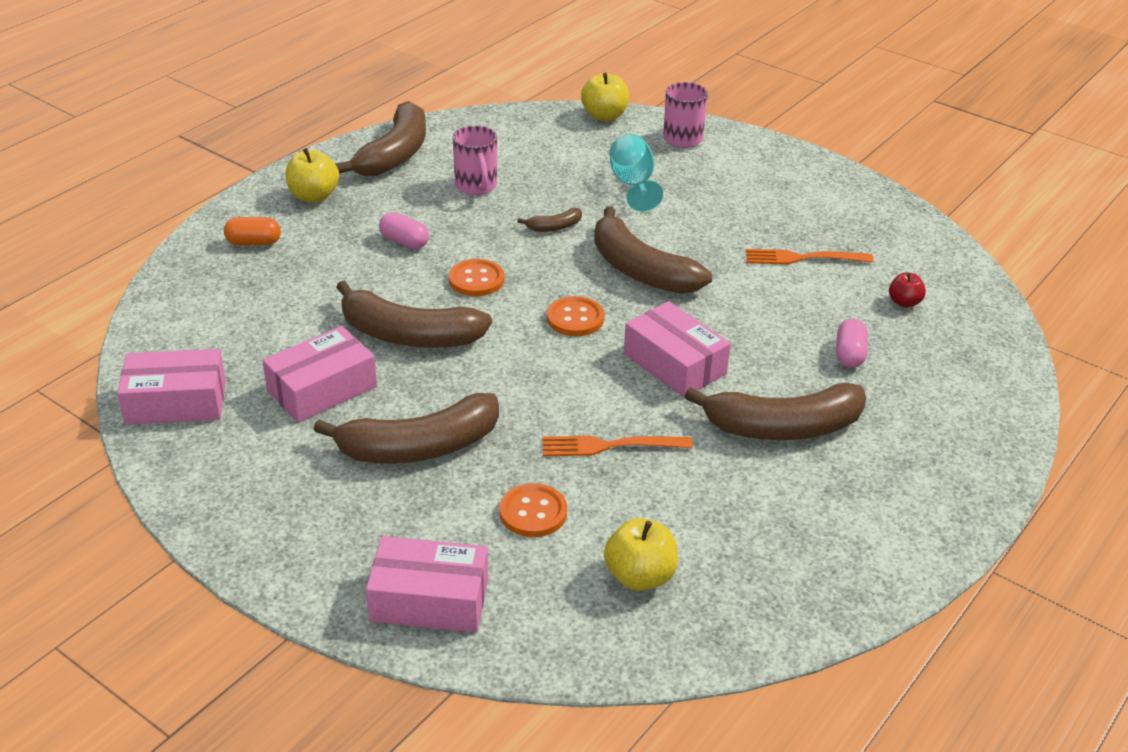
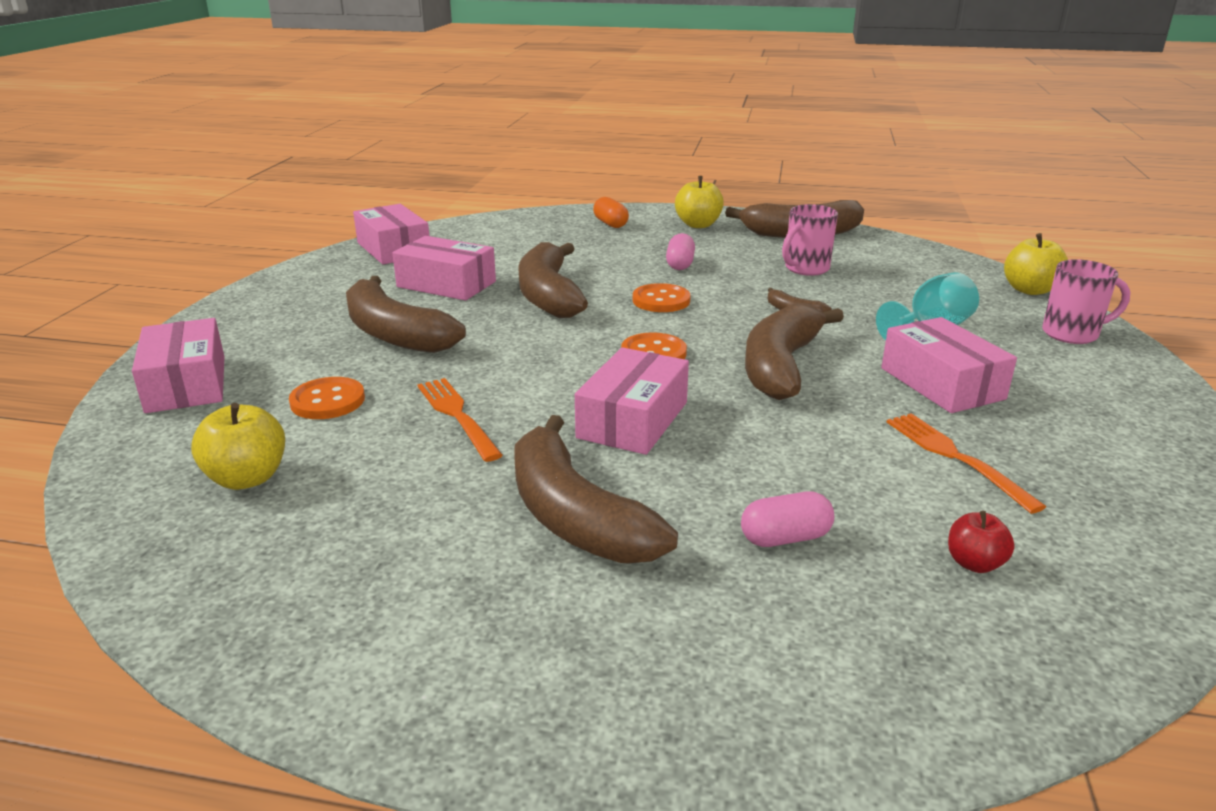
camera: 65 degrees right, 10 degrees down
(713, 219) = (941, 383): none -> pink box

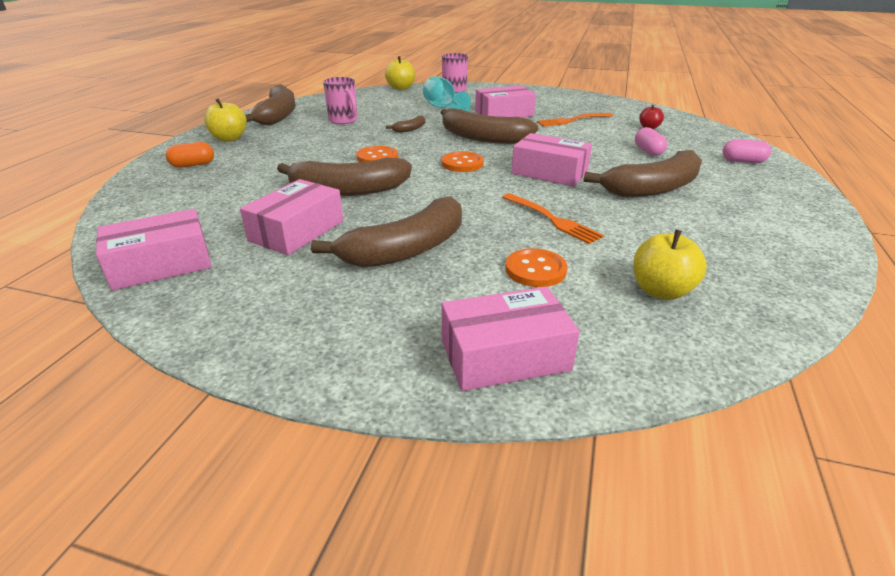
camera: 85 degrees left, 5 degrees up
(457, 415) = (552, 219): orange fork -> orange fork turned 105 degrees counterclockwise
(680, 264) = (311, 149): pink capsule -> pink capsule (743, 161)

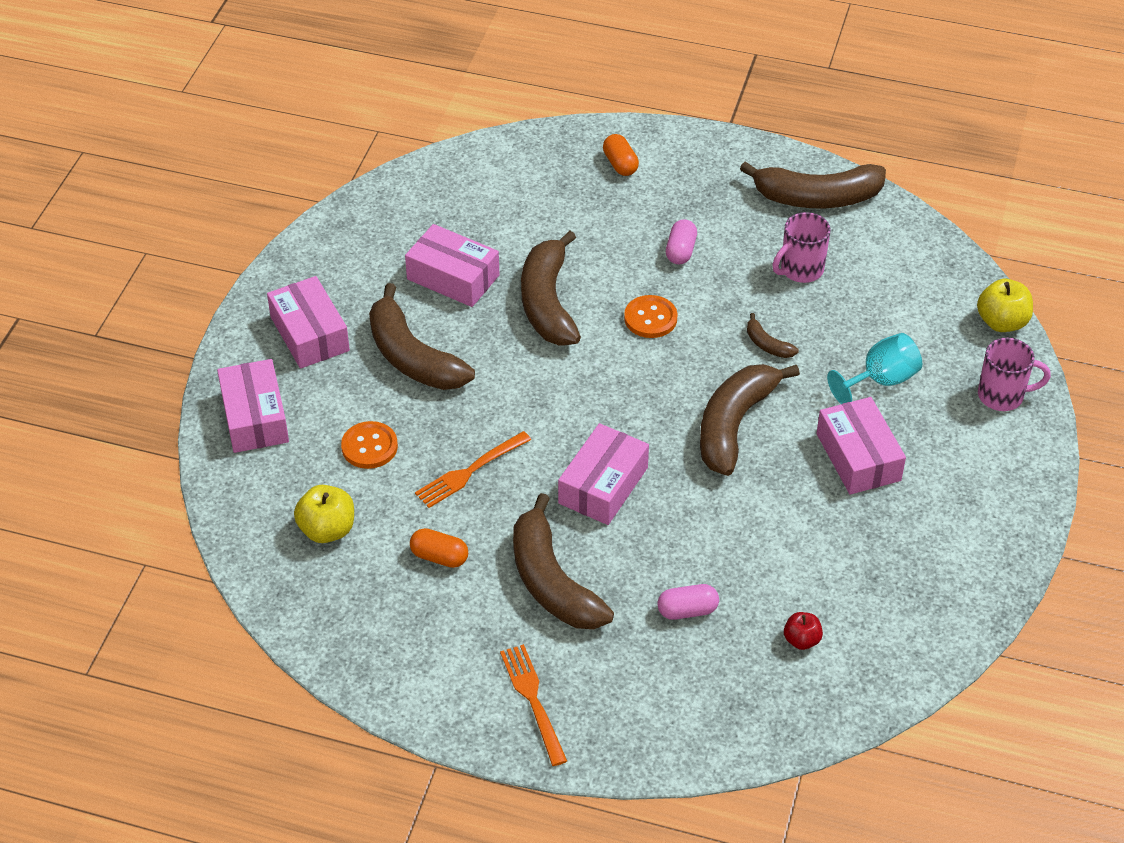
camera: 90 degrees right, 15 degrees up
(161, 264) = (397, 205): pink box -> pink box (309, 334)
(229, 139) = (712, 172): yellow apple -> none
(462, 163) = (631, 400): orange button -> none
(572, 120) = (832, 543): orange fork -> orange fork (533, 700)
(657, 231) = (439, 557): none -> orange capsule
(743, 161) = (650, 715): pink capsule -> pink capsule (680, 251)

